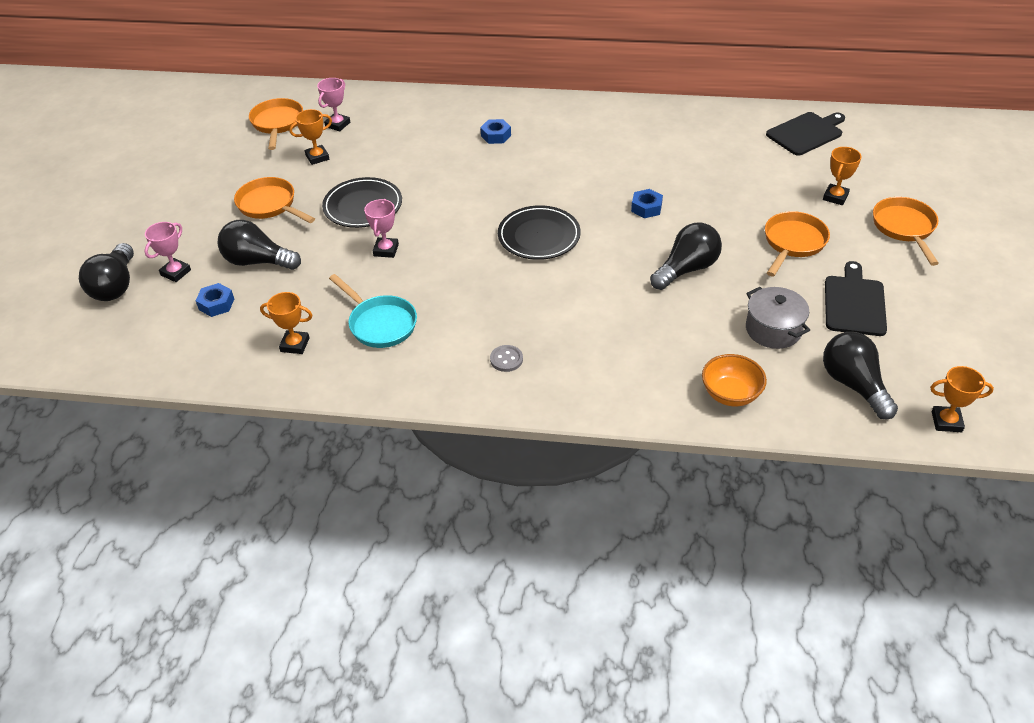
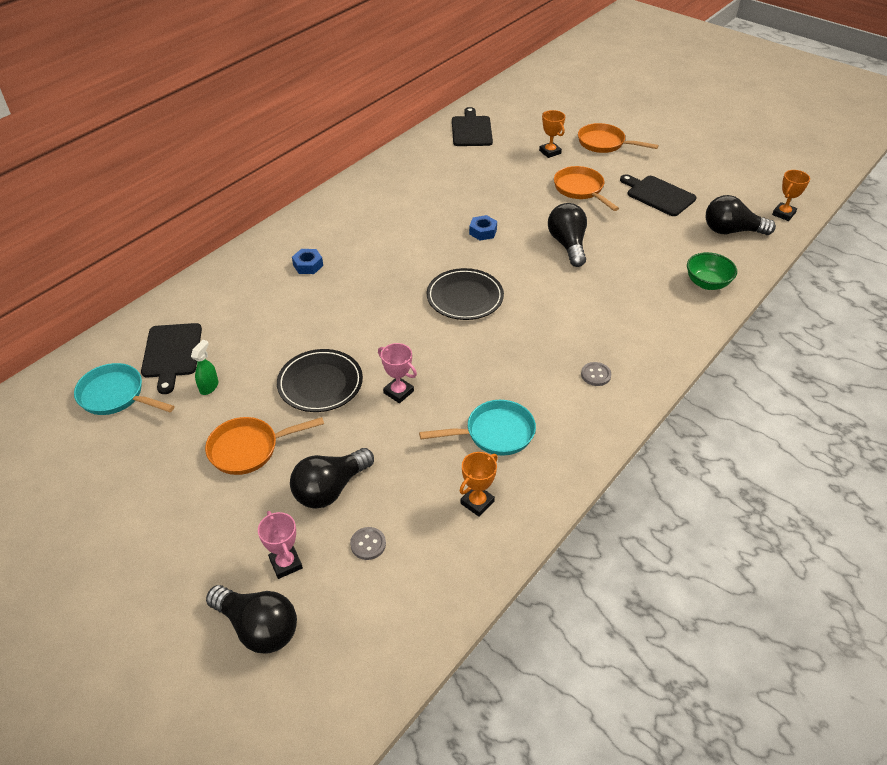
camera: 60 degrees left, 0 degrees up
(216, 304) = (368, 544): blue nut -> grey button
(277, 124) = (116, 396): orange pan -> turquoise pan
(317, 157) = (209, 387): orange trophy -> green spray bottle
(337, 124) = (172, 353): pink trophy -> black cutting board
(730, 394) = (707, 283): orange bowl -> green bowl
(773, 330) = (658, 237): grey pot -> none

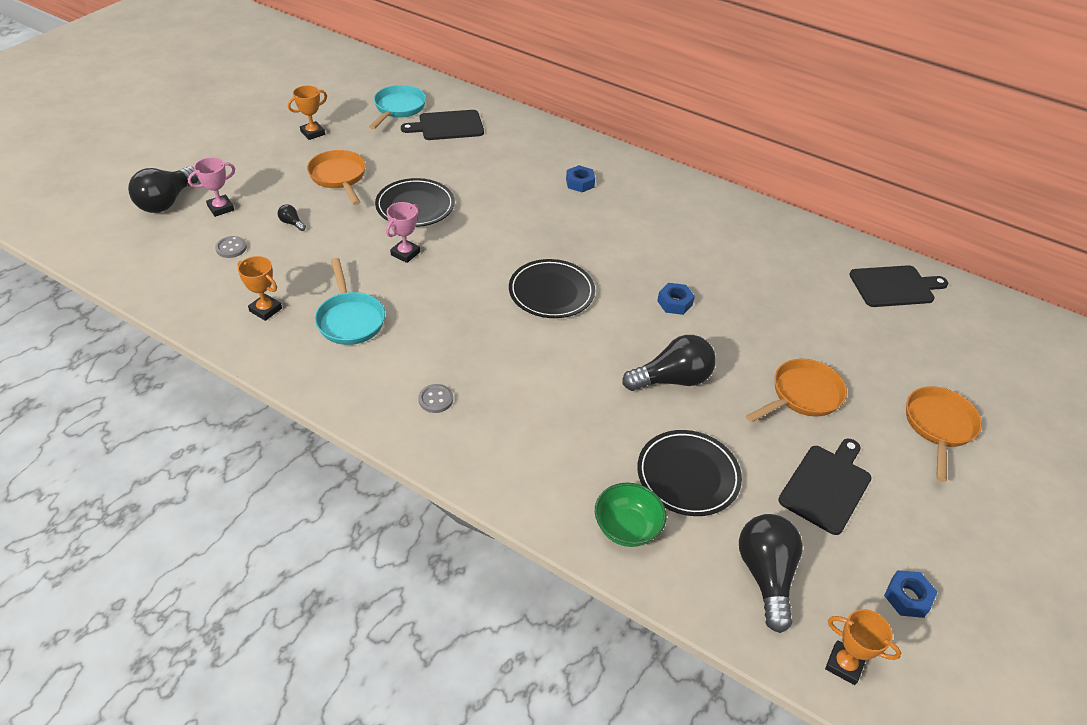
camera: 80 degrees right, 0 degrees up
(209, 387) = (409, 149): green spray bottle -> none
(330, 489) = (292, 223): black light bulb -> black light bulb, size x0.43
(550, 152) = (881, 364): orange trophy -> orange trophy (312, 133)
(658, 250) = (688, 475): none -> black plate
(734, 183) = (907, 597): none -> blue nut

